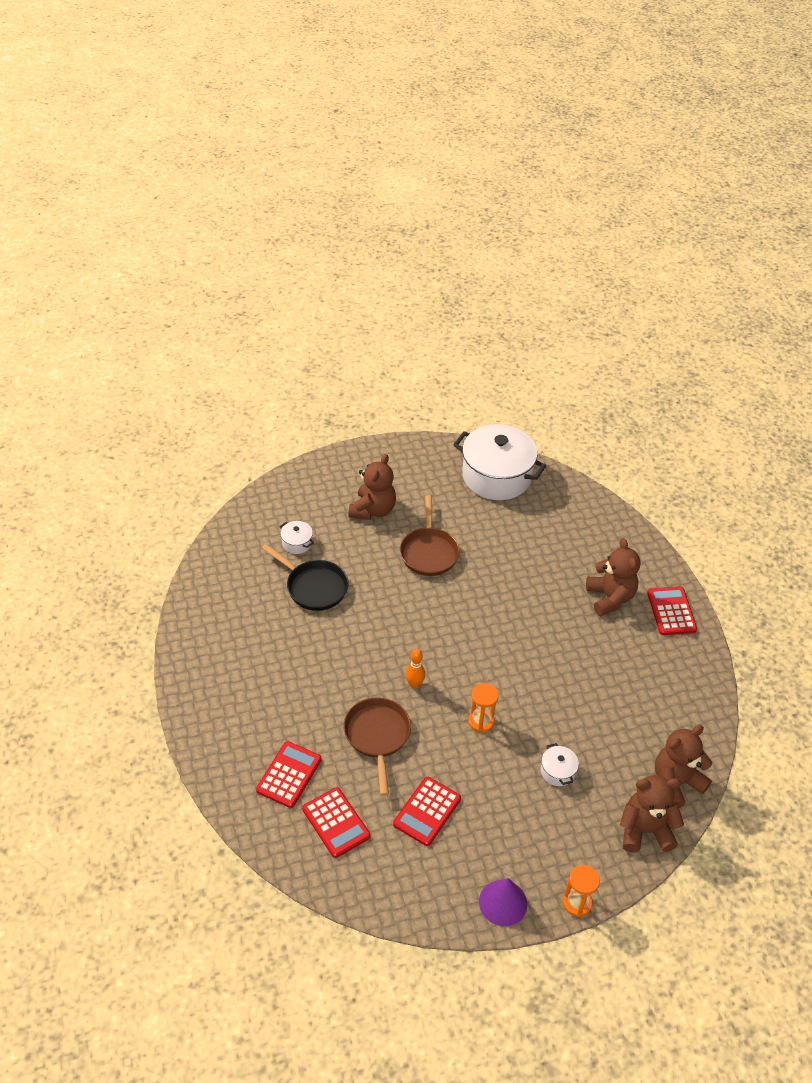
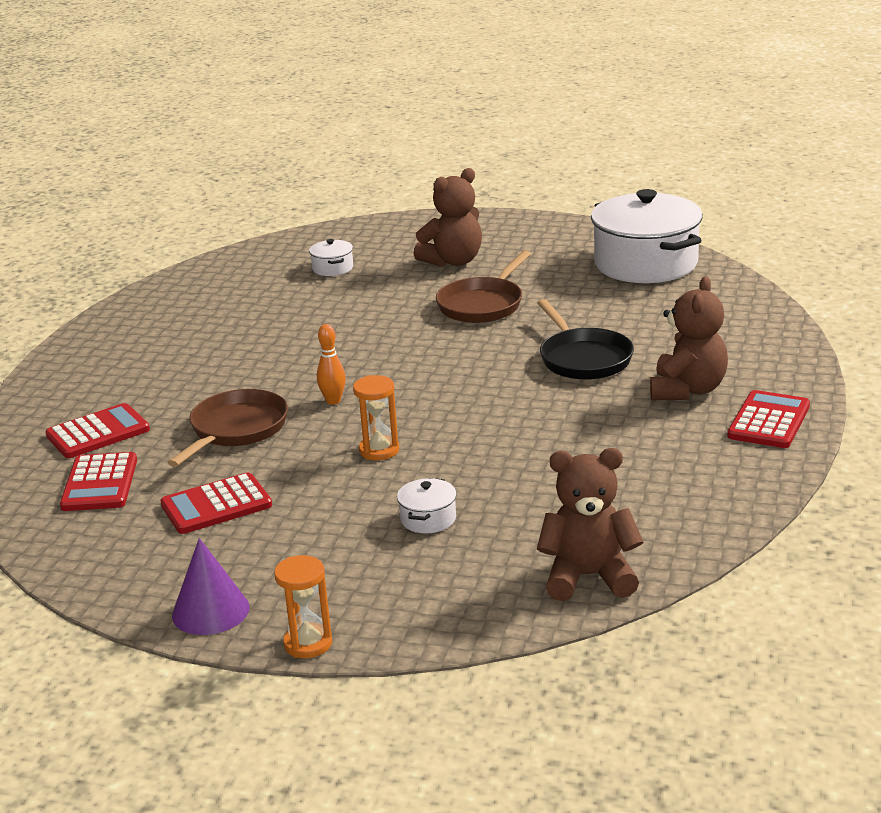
camera: 35 degrees right, 20 degrees down
(314, 587) = (310, 303): black pan -> black pan (583, 358)
(645, 830) = (488, 607): brown teddy bear -> none

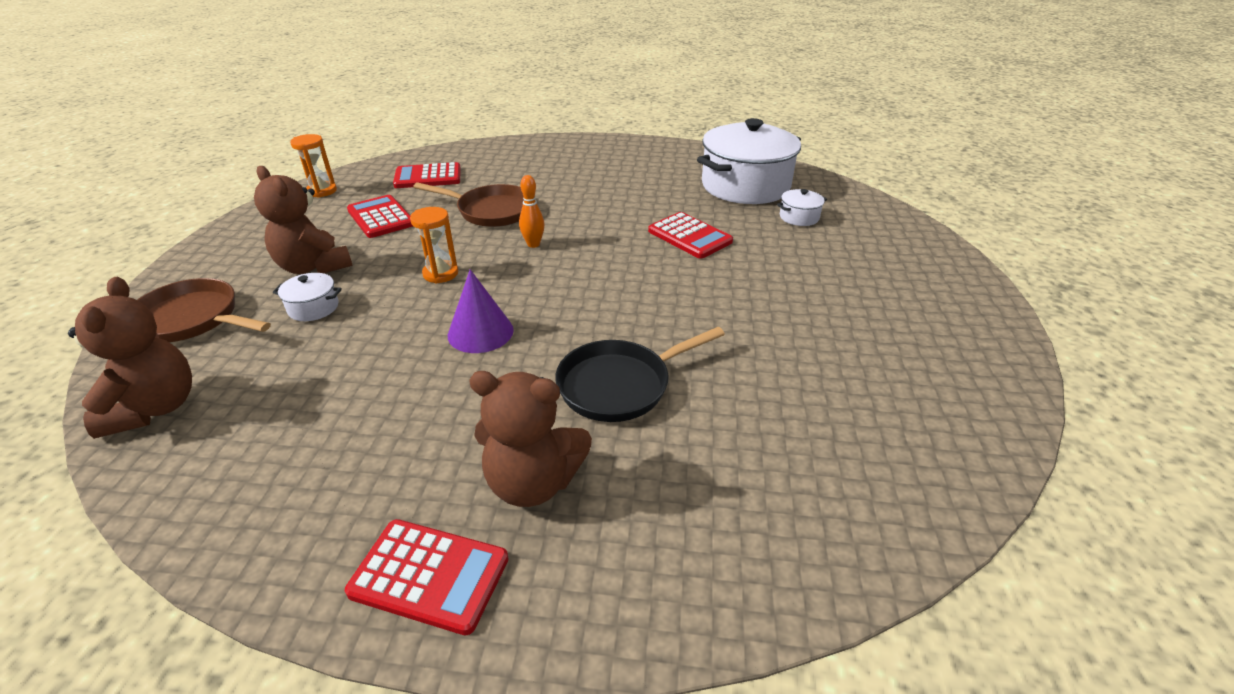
camera: 80 degrees right, 10 degrees up
(98, 433) = (498, 167): red calculator -> red calculator (689, 236)
(210, 611) = (241, 232): purple cone -> purple cone (480, 332)
(308, 643) = (170, 272): orange hourglass -> orange hourglass (322, 191)
(453, 261) = (848, 279): brown teddy bear -> brown teddy bear (313, 267)
(483, 305) = (745, 305): brown pan -> brown pan (192, 319)
(646, 264) = (922, 433): white pot -> white pot (745, 186)

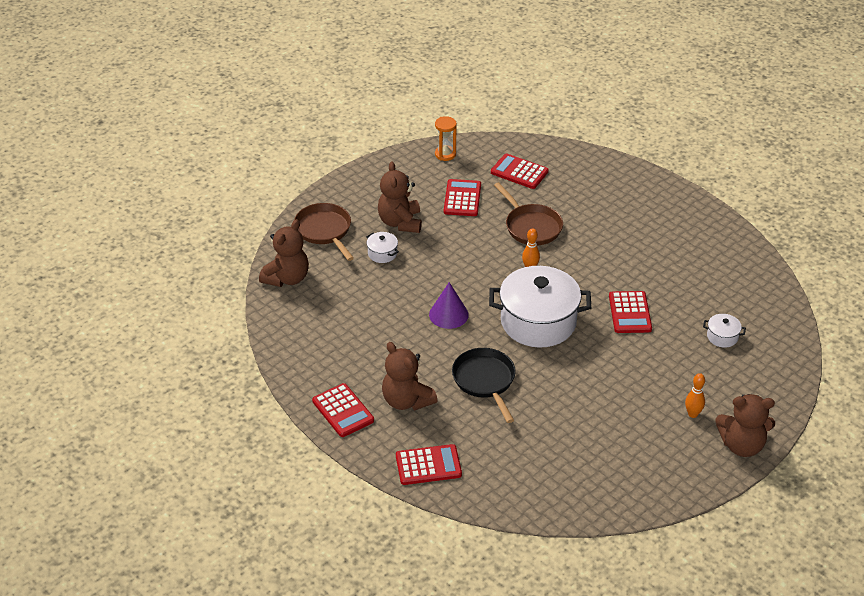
camera: 40 degrees right, 5 degrees up
(440, 274) = (460, 263): orange hourglass -> none
(620, 385) = (485, 381): black pan -> black pan turned 60 degrees clockwise
(683, 573) = (428, 465): none -> red calculator
(745, 186) = (724, 291): white pot -> white pot (538, 322)
(884, 292) = (692, 414): none -> orange bowling pin
(970, 295) = (742, 445): none -> brown teddy bear

